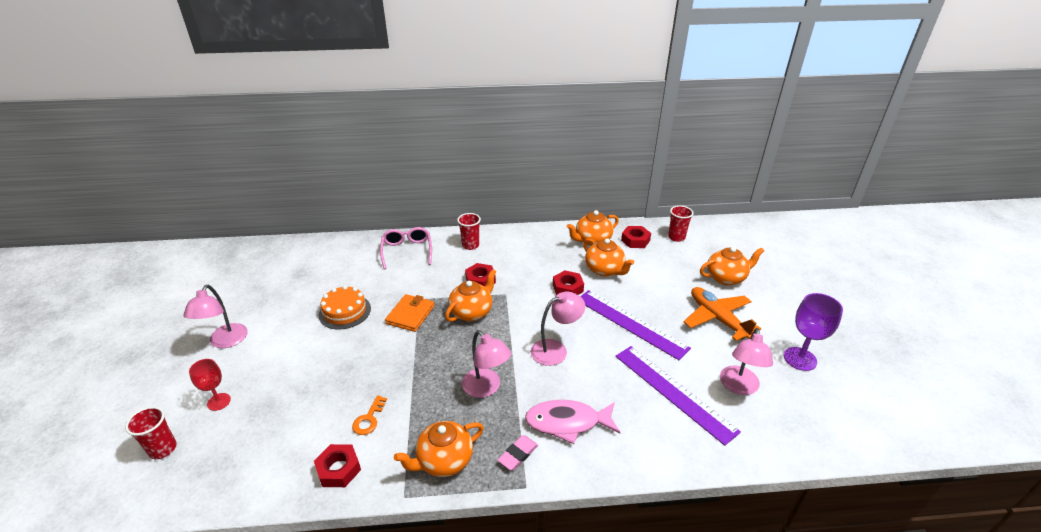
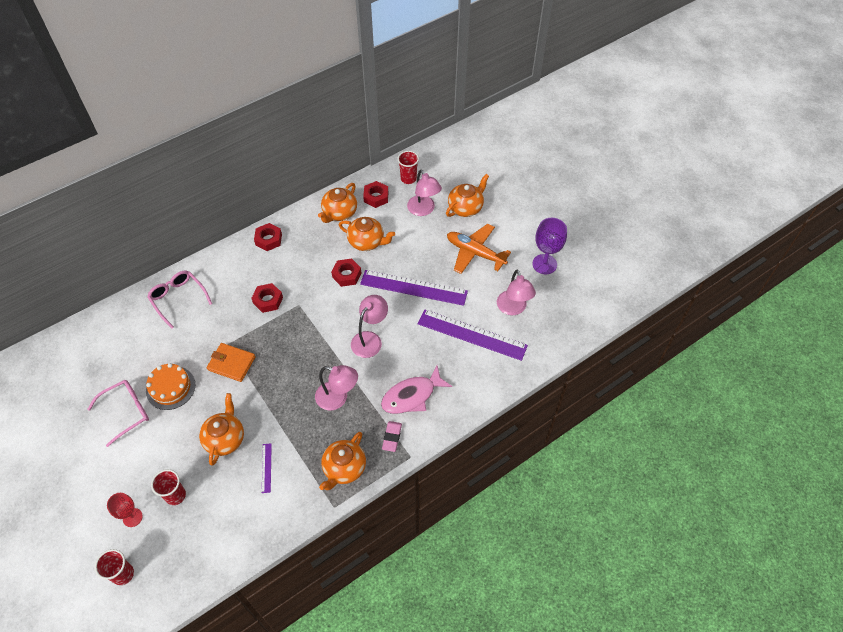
camera: 30 degrees left, 20 degrees up
(225, 342) = (86, 467): pink lamp -> pink lamp (423, 210)
(294, 314) = (126, 412): none -> pink glasses
(338, 469) = (273, 514): red nut -> red nut (268, 239)
(369, 419) = (266, 468): orange key -> purple ruler
(410, 315) = (231, 363): orange wallet -> orange wallet turned 60 degrees counterclockwise
(470, 245) = (233, 266): red cup -> red cup (175, 495)
(472, 312) = (282, 336): orange teapot -> orange teapot (225, 439)

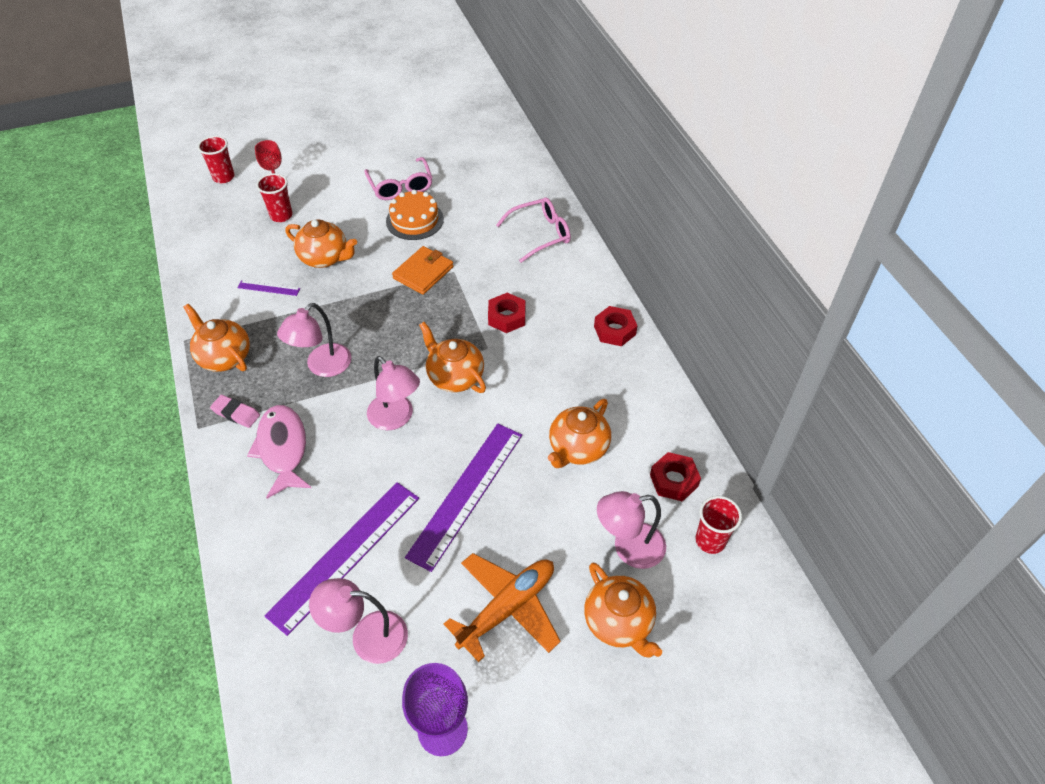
camera: 105 degrees right, 5 degrees down
(339, 213) = (648, 423): orange teapot -> orange teapot (454, 377)
(346, 275) = (520, 411): red nut -> none

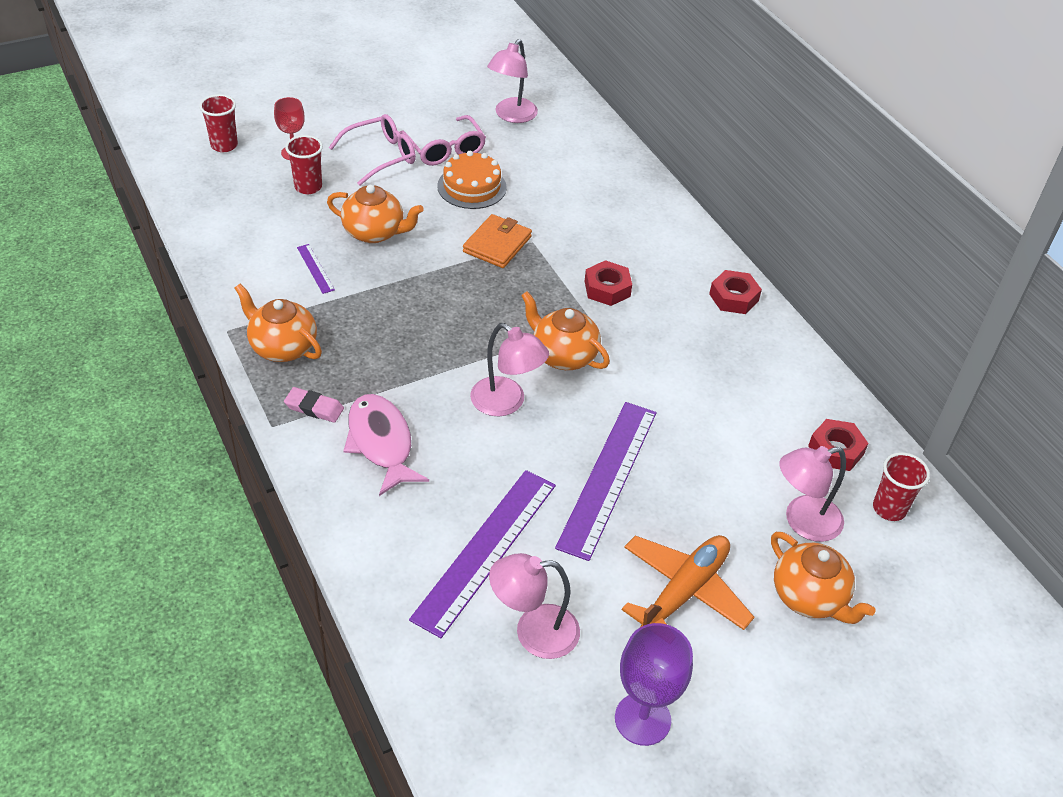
camera: 10 degrees left, 5 degrees down
(268, 288) = (315, 268): purple ruler -> purple ruler turned 60 degrees clockwise
(322, 367) = (404, 352): pink lamp -> pink lamp (511, 116)
(540, 234) = (623, 197): pink glasses -> pink glasses (381, 156)
(578, 448) = (722, 423): orange teapot -> none

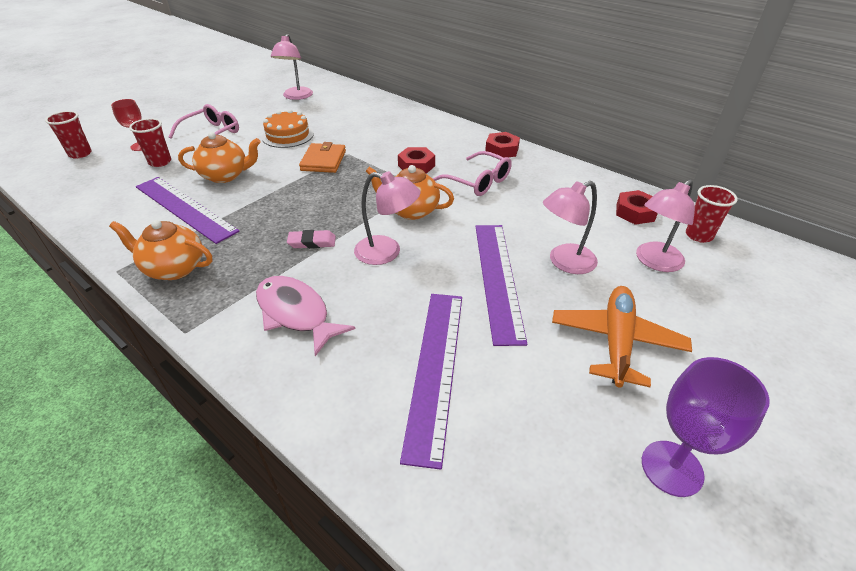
camera: 20 degrees left, 5 degrees down
(314, 408) = (221, 305): pink eraser -> pink eraser (312, 242)
(315, 268) = (184, 208): purple ruler -> purple ruler, size x2.37
(445, 149) = (258, 121): pink glasses -> pink glasses (478, 181)
(533, 632) = (522, 426): pink lamp -> pink lamp (564, 262)
(809, 597) = (705, 311): orange teapot -> none

